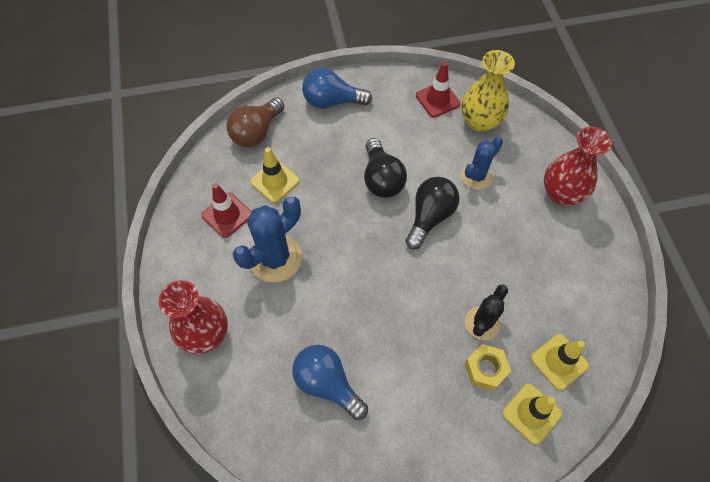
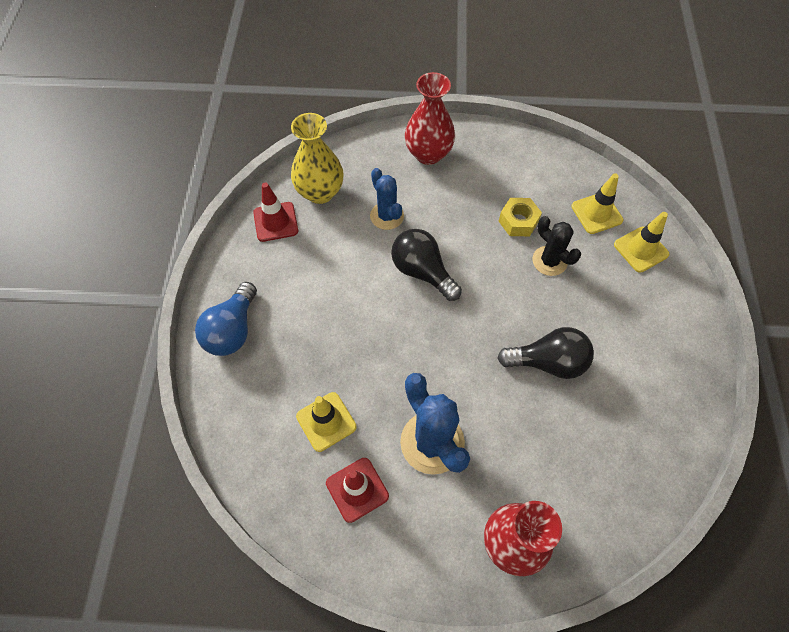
camera: 75 degrees left, 0 degrees up
(256, 132) = (244, 429): brown light bulb -> none
(327, 383) = (590, 418): blue light bulb -> none
(382, 179) = (361, 304): black light bulb -> black light bulb (548, 362)
(485, 369) = (595, 272): yellow nut -> yellow nut (518, 221)

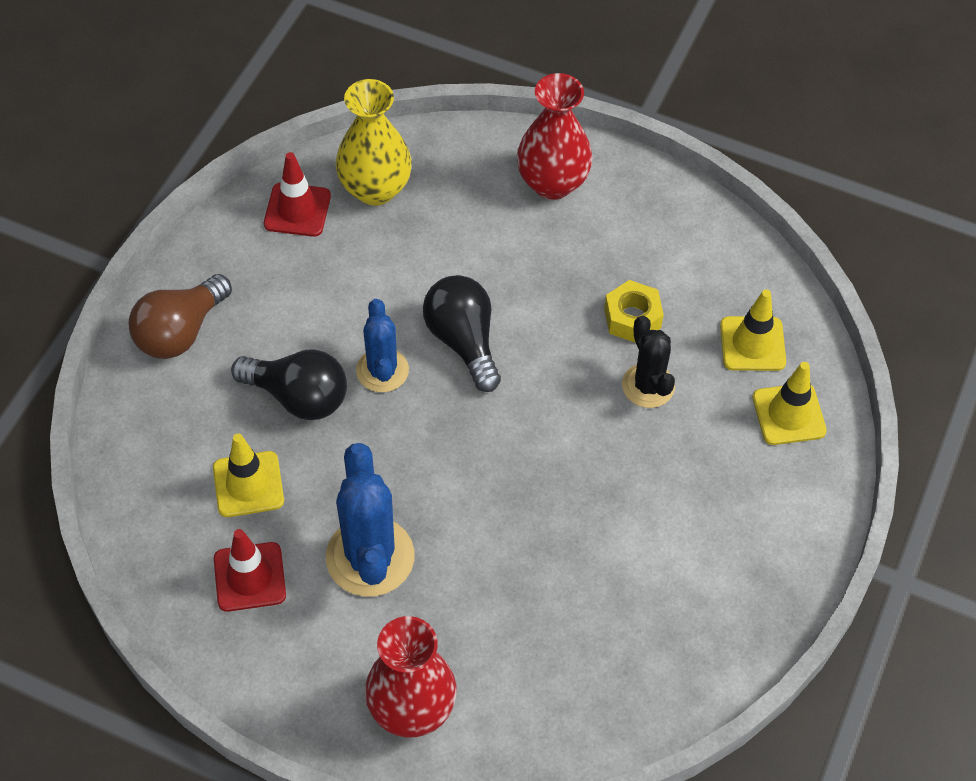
camera: 20 degrees right, 5 degrees down
(232, 330) = (180, 332): blue light bulb -> brown light bulb
(387, 216) = (451, 251): blue cactus -> blue cactus (382, 370)
(548, 362) = (574, 514): black light bulb -> black light bulb (298, 397)

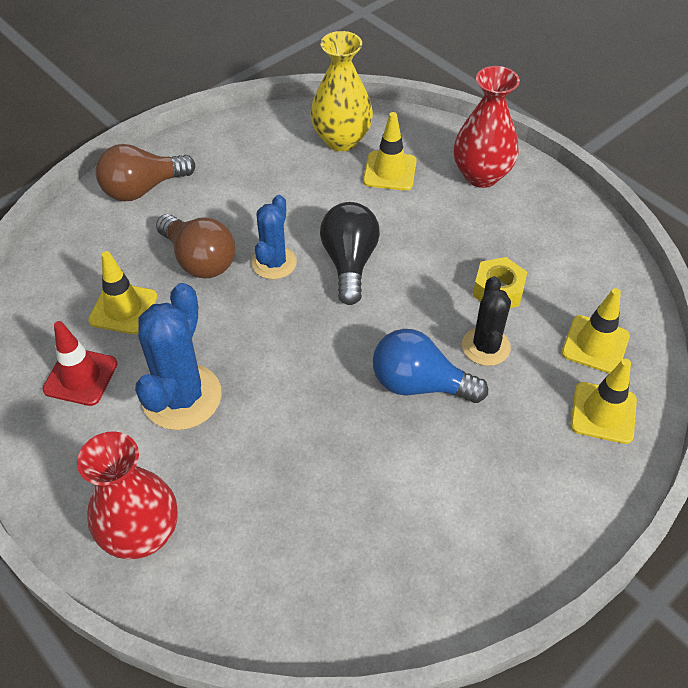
camera: 25 degrees right, 5 degrees down
(297, 210) = (276, 136): red traffic cone -> none
(298, 397) = (199, 260): black light bulb -> brown light bulb
(450, 212) = (389, 171): none -> yellow traffic cone
(602, 451) = (419, 384): none -> blue light bulb

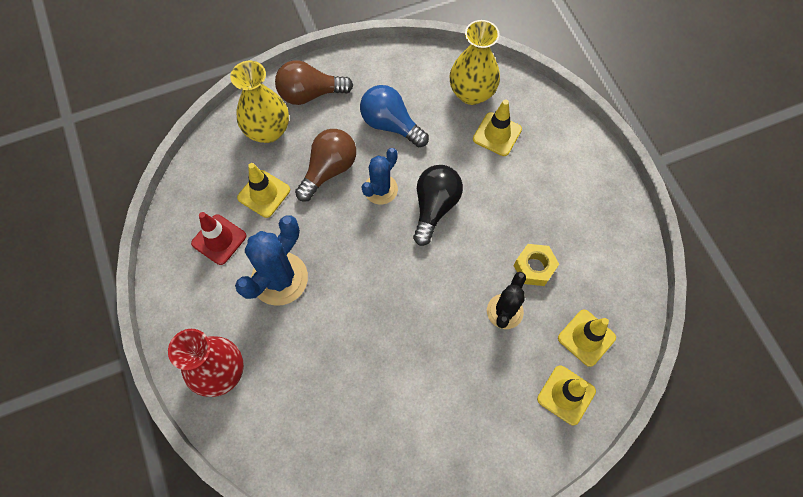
camera: 20 degrees right, 15 degrees up
(102, 240) = (268, 131): none -> yellow vase
(199, 260) = (329, 170): brown light bulb -> brown light bulb turned 120 degrees counterclockwise
(419, 384) = (444, 325): blue light bulb -> blue light bulb (390, 124)
(481, 175) = (566, 160): red vase -> none

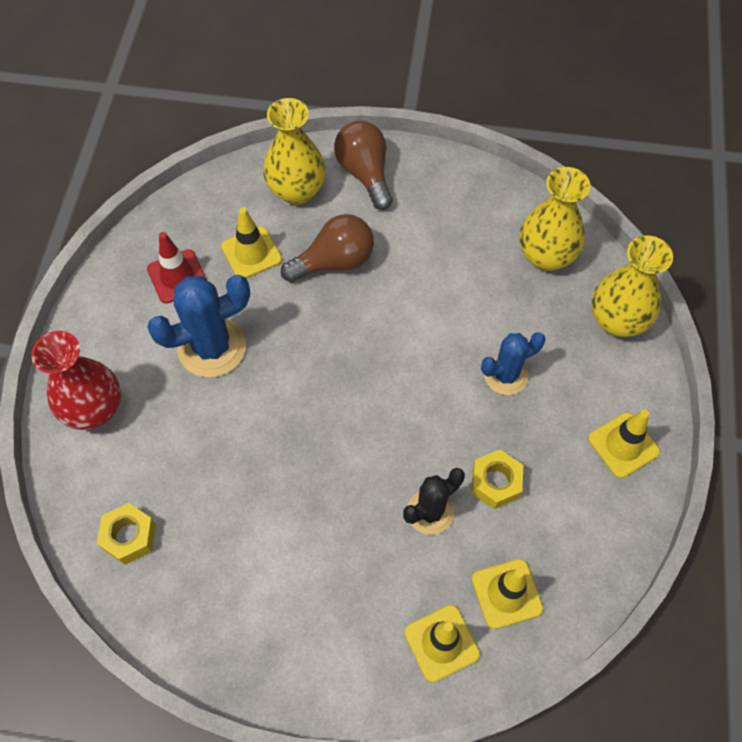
camera: 30 degrees right, 5 degrees down
(308, 449) = (129, 537): none -> yellow nut
(310, 94) = (365, 173): brown light bulb -> brown light bulb turned 45 degrees clockwise
(380, 189) = (376, 309): blue cactus -> blue cactus (506, 375)
(390, 124) = (431, 246): blue light bulb -> none
(434, 207) = (424, 358): black light bulb -> none
(497, 134) = (546, 315): yellow traffic cone -> yellow traffic cone (623, 445)
(544, 115) = (617, 321): none -> yellow vase

